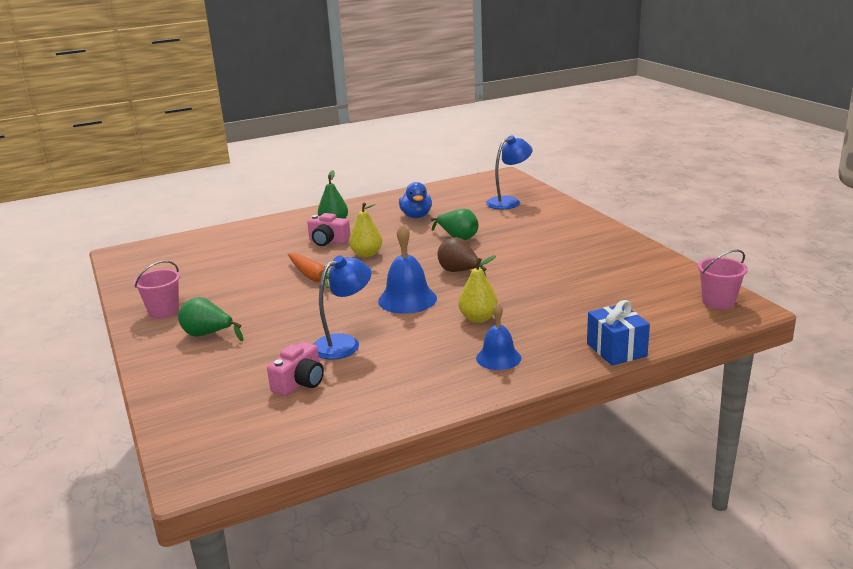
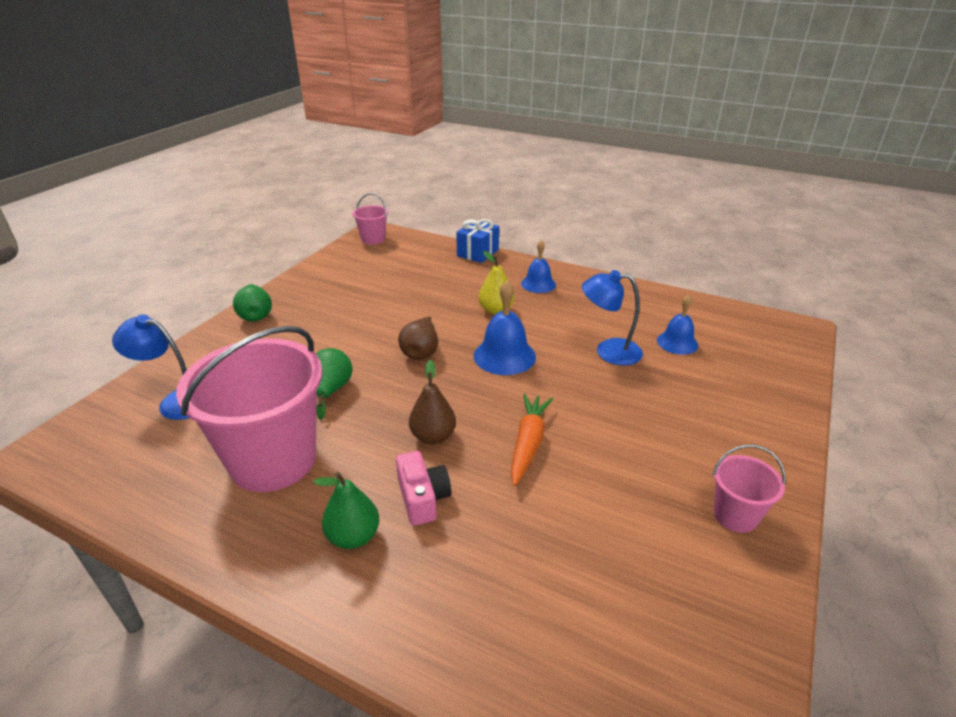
camera: 130 degrees left, 10 degrees up
(208, 335) = (709, 438): green pear -> green pear (256, 315)
(300, 382) = (677, 342): pink camera -> blue bell
(366, 254) = (433, 436): yellow pear -> brown pear
(416, 216) = (273, 460): blue duck -> pink bucket

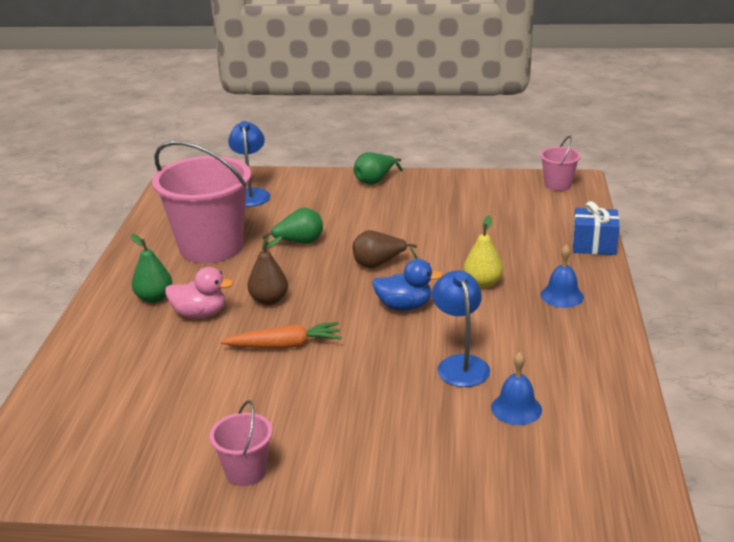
camera: 70 degrees right, 5 degrees down
(422, 498) = (200, 314): pink camera -> pink duck
(504, 356) = (404, 306): blue bell -> blue duck

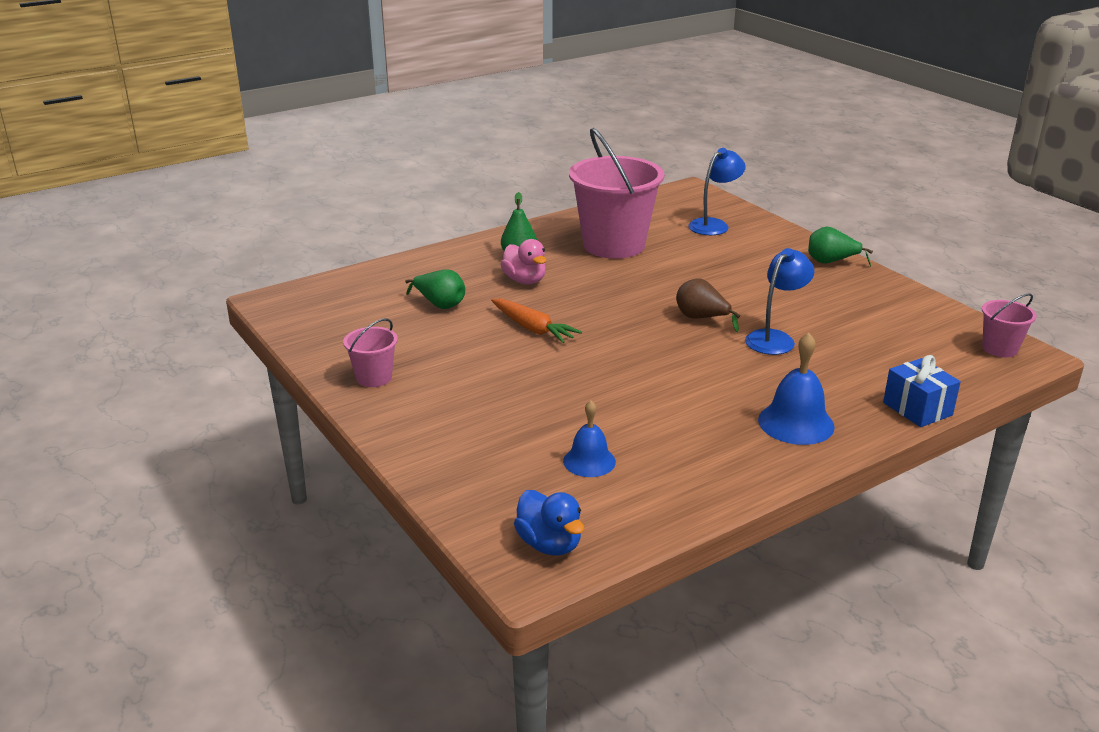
camera: 50 degrees right, 0 degrees up
(269, 300) = (580, 297): brown pear -> none
(299, 243) = (677, 274): green pear -> green pear (439, 304)
(404, 306) = (658, 354): blue duck -> blue duck (549, 544)
(460, 364) = (614, 411): blue lamp -> blue lamp (775, 338)
(482, 283) = (751, 376): yellow pear -> none
(562, 296) = (796, 423): blue bell -> blue bell, size x1.51

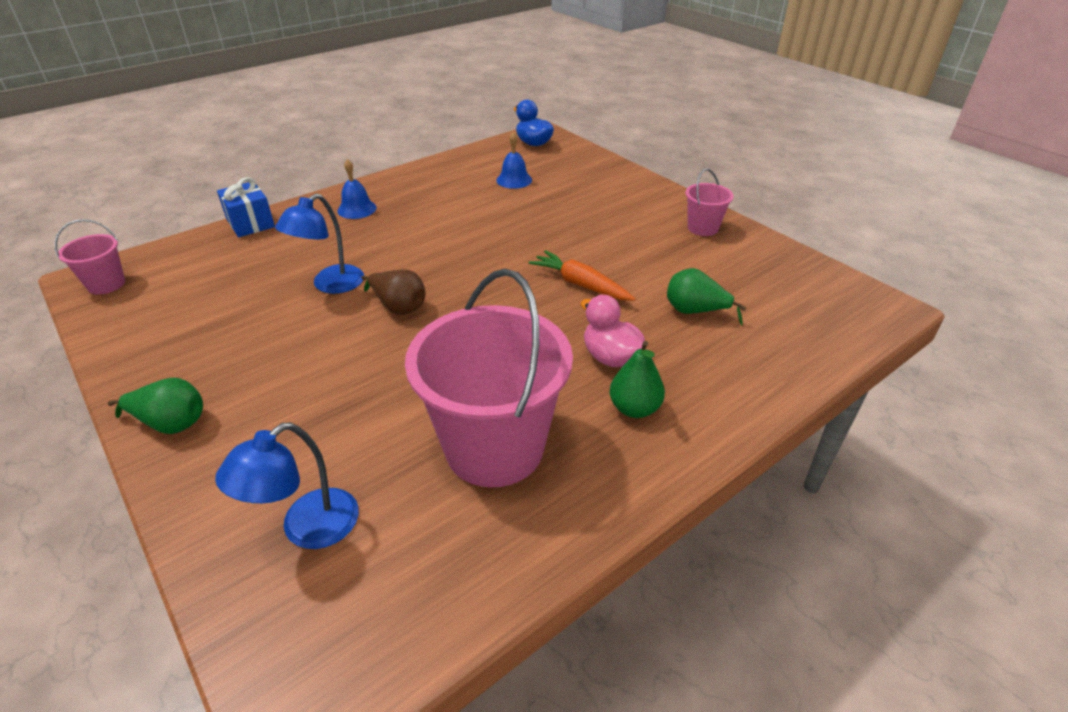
camera: 175 degrees right, 10 degrees up
(796, 423) = (357, 209): blue bell -> blue bell, size x0.66

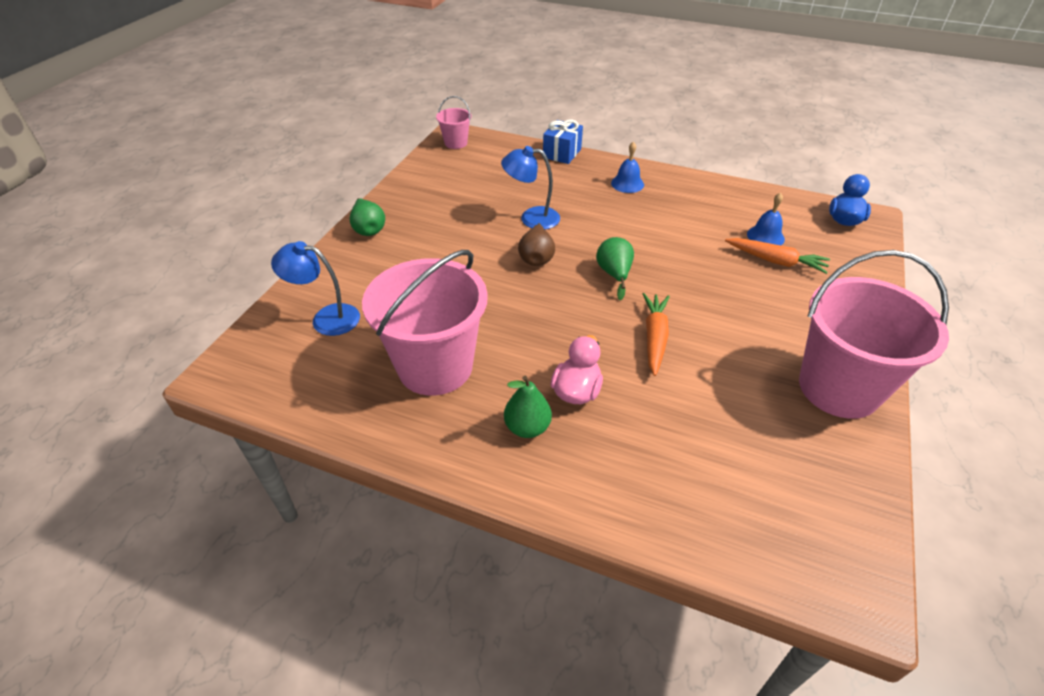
camera: 60 degrees right, 5 degrees up
(547, 189) = (775, 261): none -> orange carrot
(695, 311) = (688, 426): green pear -> green pear (614, 274)
(702, 228) = (838, 388): pink bucket -> pink bucket, size x2.18

